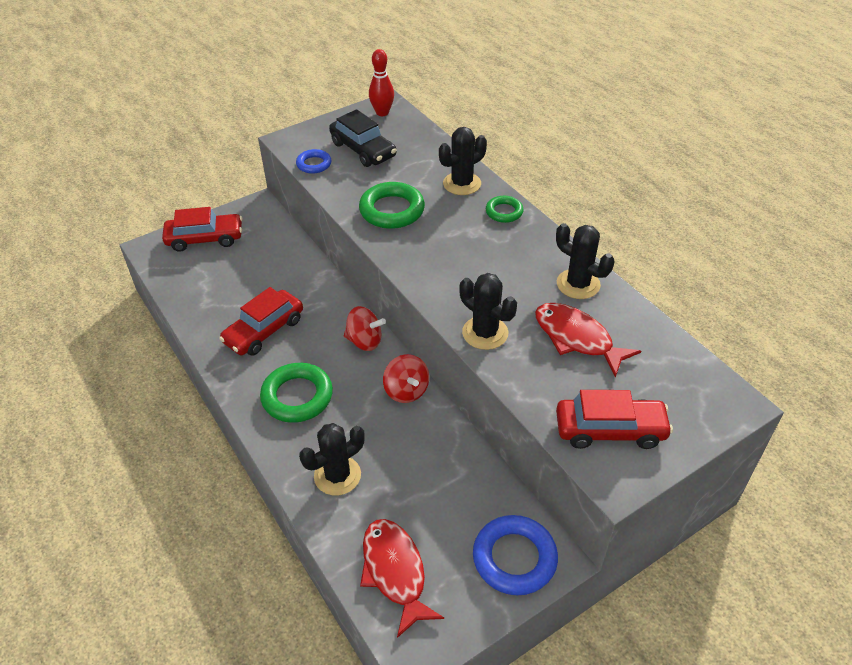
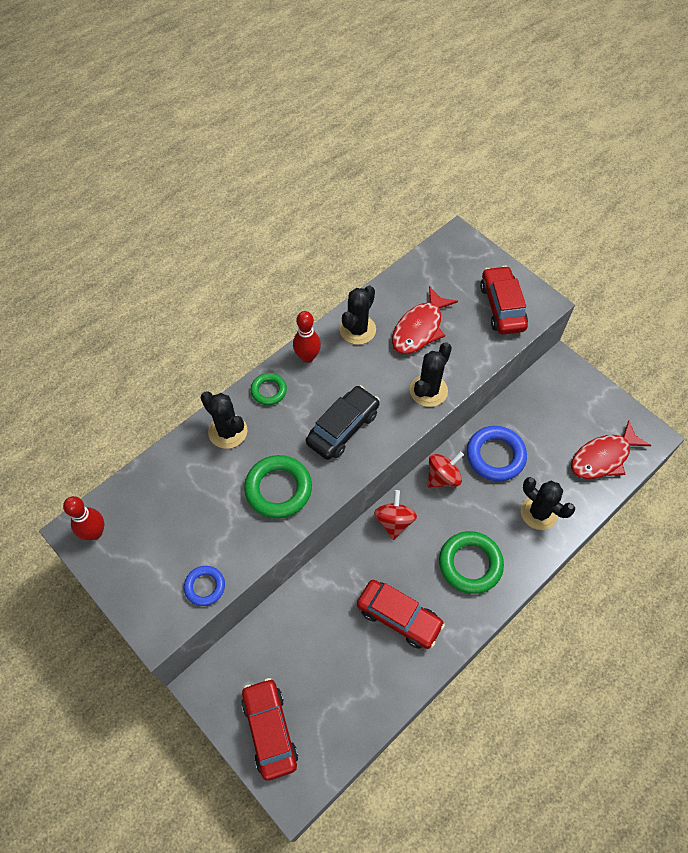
camera: 100 degrees left, 15 degrees up
(363, 150) = (173, 539): black car -> black car (343, 428)
(514, 558) = (568, 387): blue ring -> blue ring (495, 456)
(543, 242) = (307, 357): none -> red bowling pin

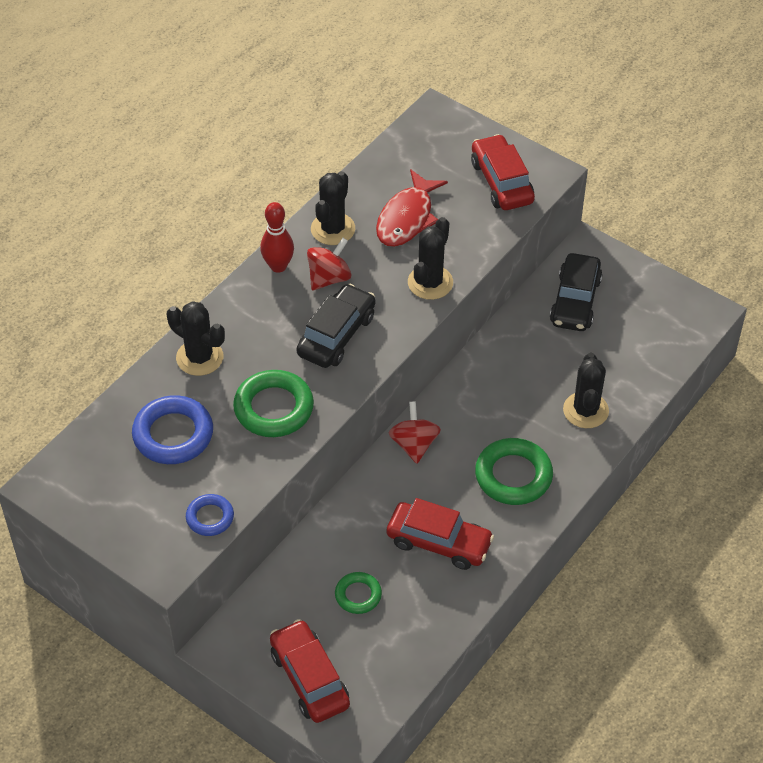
camera: 10 degrees left, 10 degrees down
(95, 532) = (65, 483): red bowling pin -> none
(269, 391) = (239, 308): green ring -> green ring (358, 595)
(443, 477) = (464, 389): red spinning top -> red spinning top (329, 278)
(495, 456) = (523, 358): blue ring -> blue ring (173, 434)
(539, 512) = (585, 410): black cactus -> black cactus turned 60 degrees clockwise
(545, 411) = (575, 301): none -> black car
(603, 457) = (653, 341): red fish -> none

